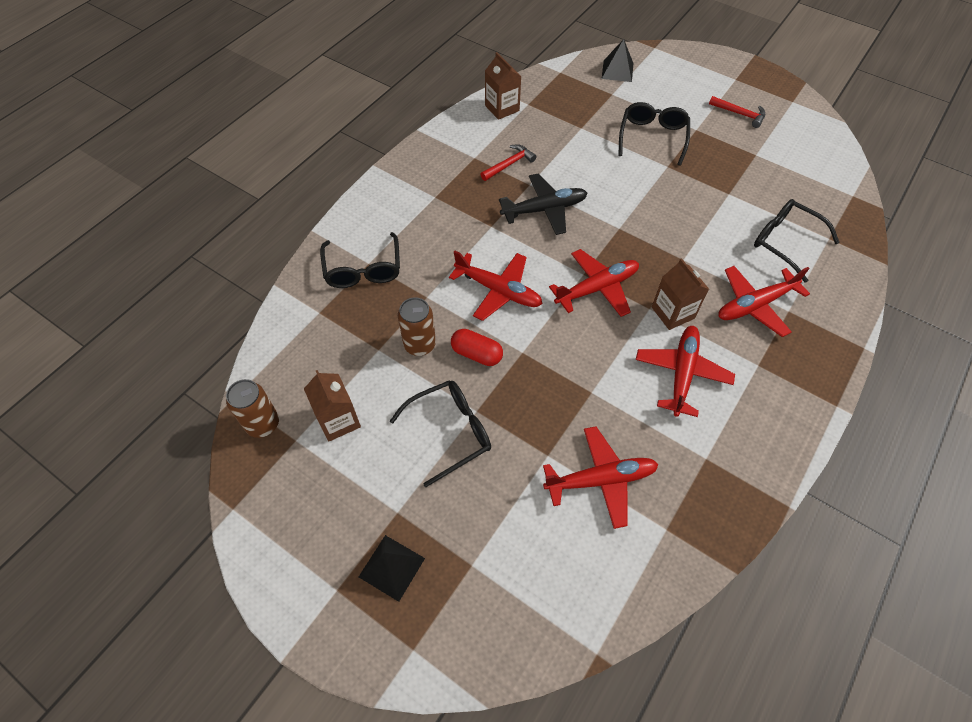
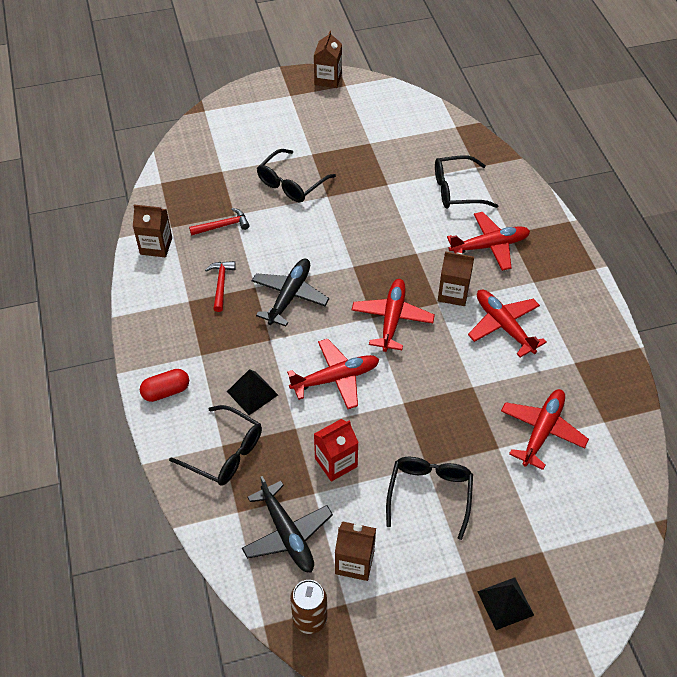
camera: 50 degrees left, 5 degrees down
(326, 357) = (287, 533): none -> black plane
(419, 344) = (336, 462): brown can -> red carton
(476, 354) = (379, 432): red capsule -> red capsule (166, 391)
(617, 71) = (202, 149): black pyramid -> black pyramid (252, 393)
(652, 138) = (292, 183): black glasses -> black glasses turned 105 degrees counterclockwise
(740, 114) = (325, 120): red hammer -> red hammer (223, 225)
(755, 305) = (489, 246): red plane -> red plane turned 120 degrees counterclockwise
(783, 87) = (328, 79): none -> brown carton

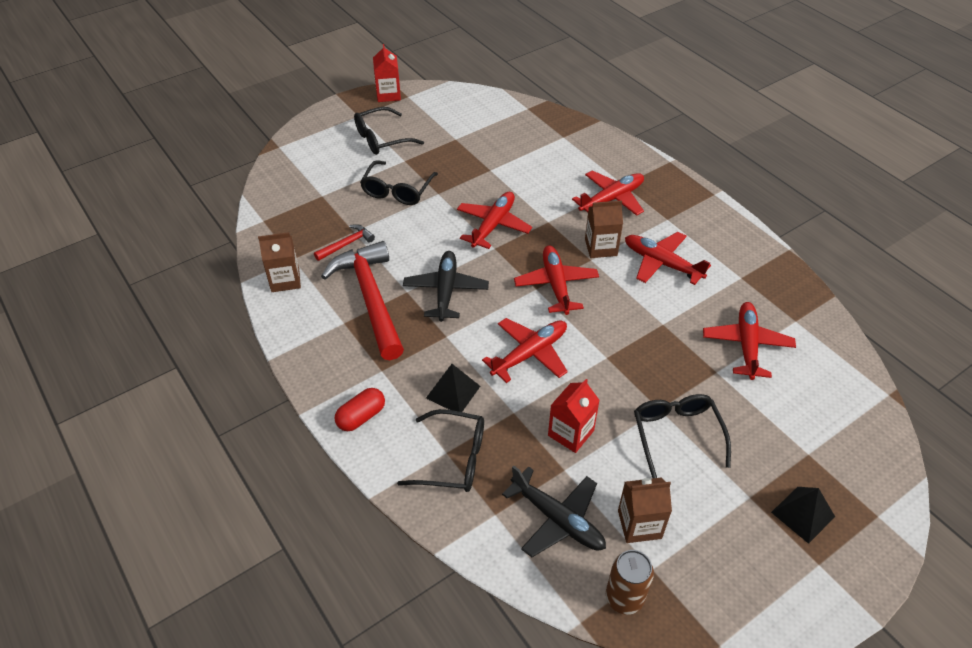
camera: 20 degrees left, 5 degrees down
(221, 284) = (370, 298): red hammer -> red hammer, size x2.23
(328, 79) = (388, 94): brown carton -> red carton
(362, 243) = (493, 225): none -> red plane
(457, 190) = (557, 160): black glasses -> black glasses (382, 139)

